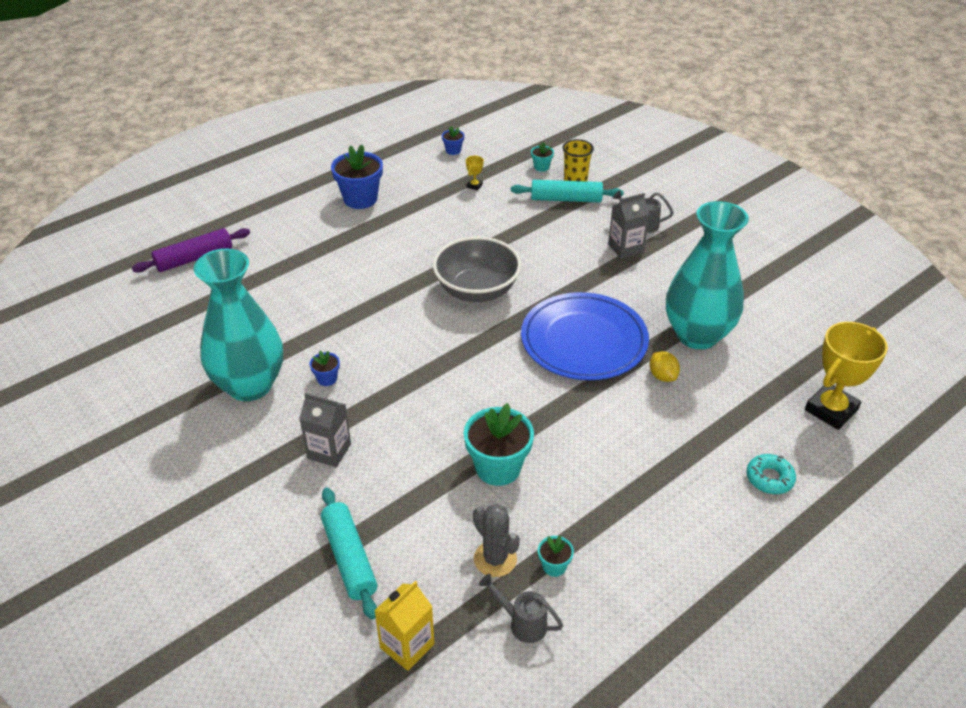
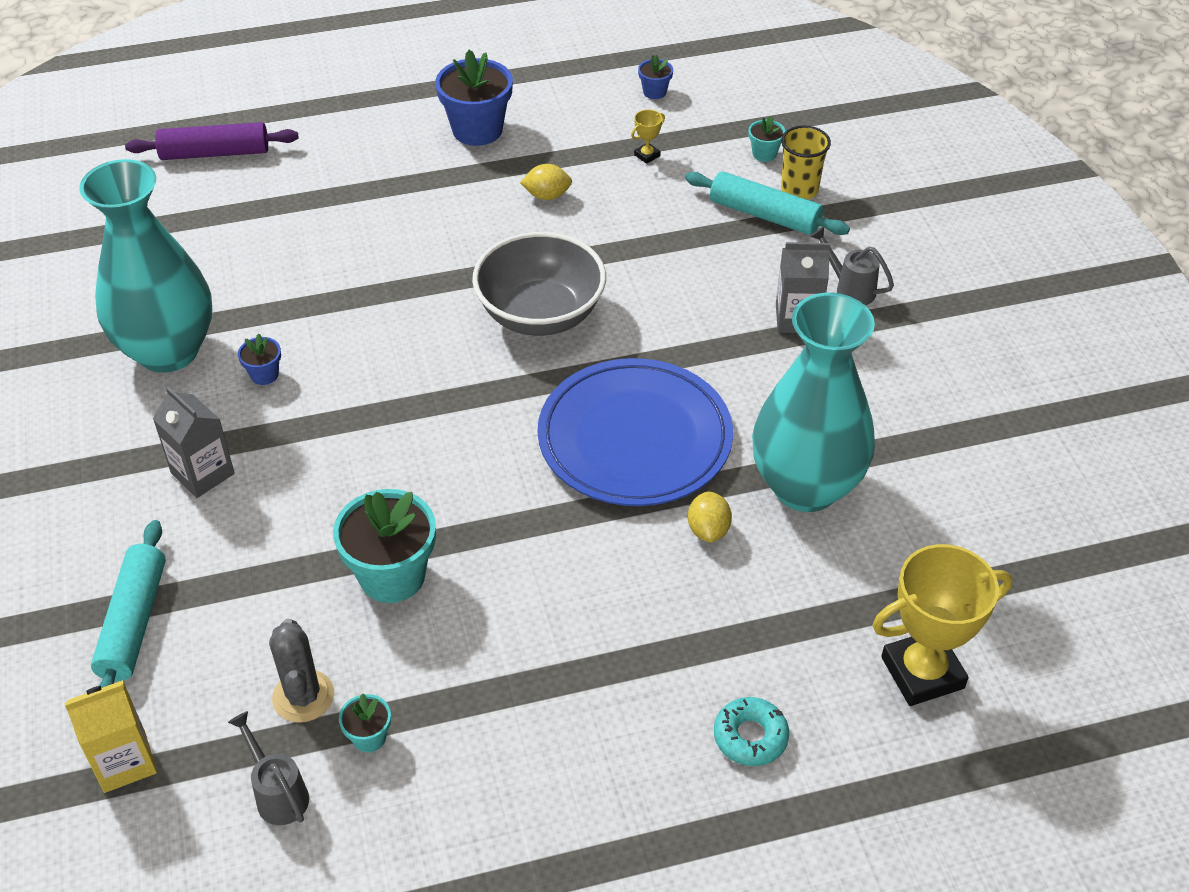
camera: 25 degrees right, 5 degrees up
(431, 224) = (547, 196): none -> yellow lemon

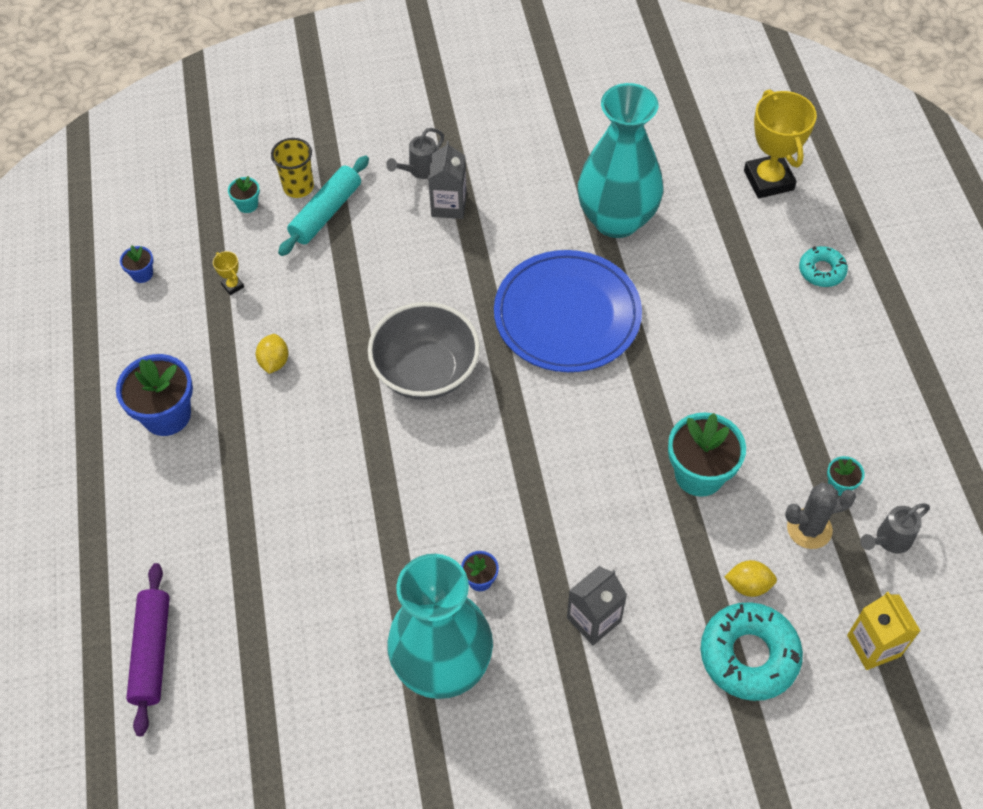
camera: 85 degrees left, 10 degrees up
(134, 622) = (749, 655): turquoise rolling pin -> turquoise donut
(708, 530) = (655, 278): yellow lemon -> yellow lemon (748, 585)

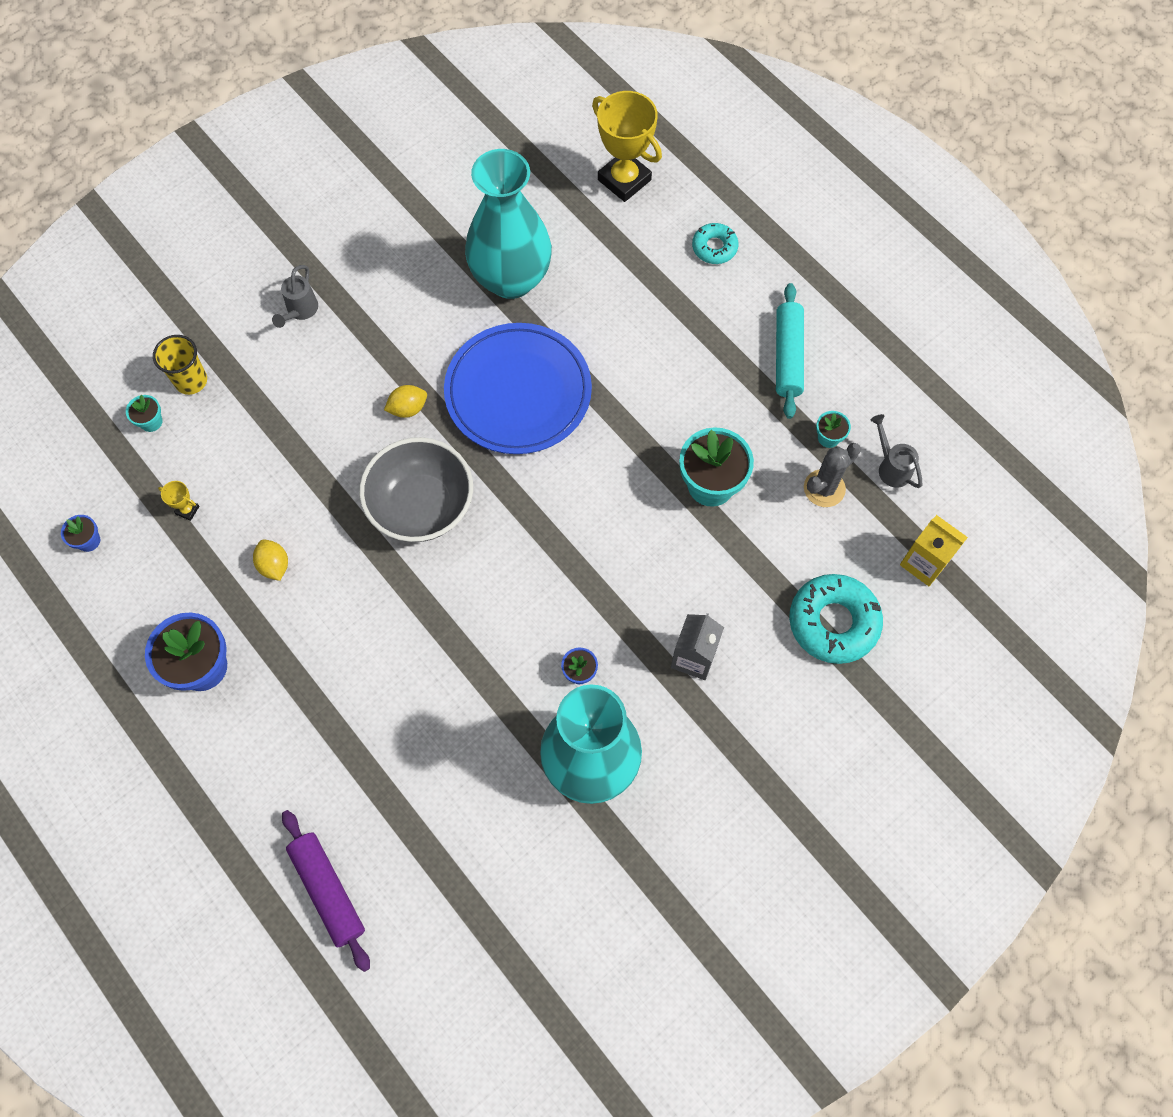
camera: 30 degrees left, 10 degrees up
(326, 213) = (234, 395): turquoise rolling pin -> turquoise rolling pin (788, 356)
(449, 205) = (348, 334): grey carton -> none
(748, 585) = (801, 562): yellow lemon -> yellow lemon (408, 408)
(889, 540) = (891, 466): grey watering can -> grey watering can turned 120 degrees clockwise

